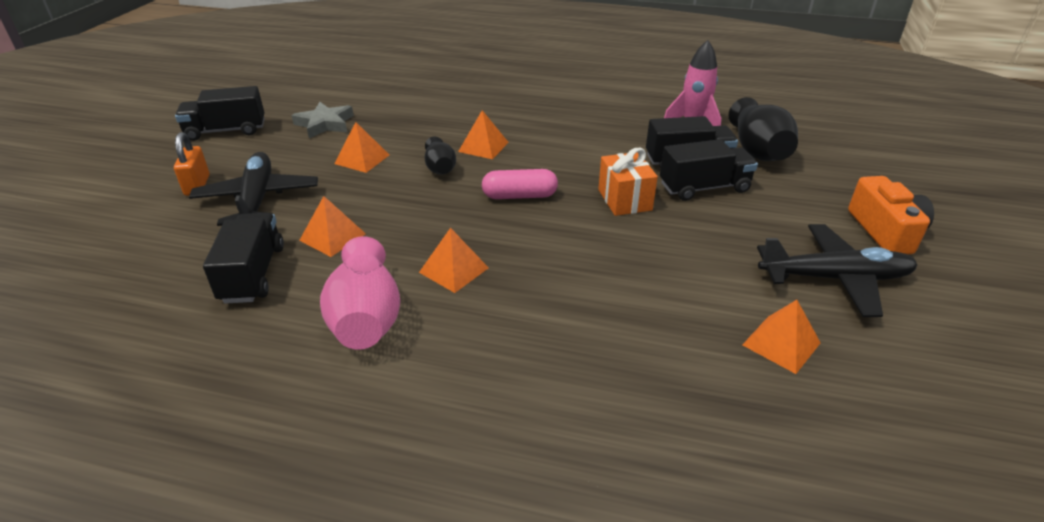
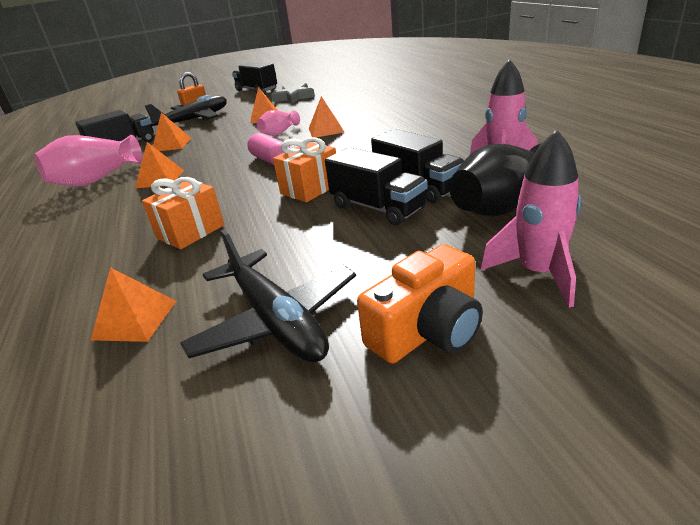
camera: 60 degrees right, 5 degrees down
(440, 168) = (279, 133): black vase -> pink vase
(638, 281) = (190, 232): none -> orange gift
(852, 178) = (538, 273): none -> pink rocket

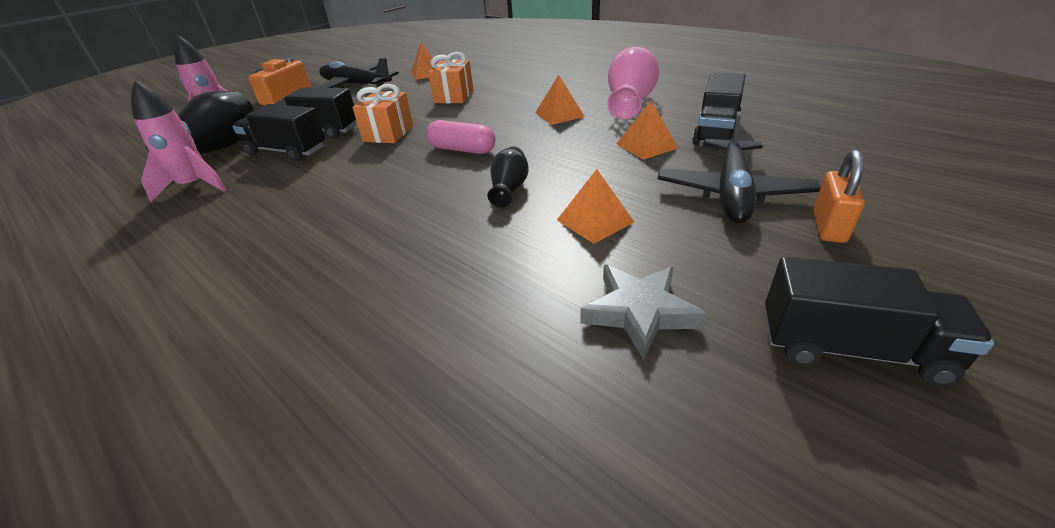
camera: 150 degrees right, 5 degrees up
(279, 133) = (509, 189): pink vase -> black vase
(326, 130) = (436, 206): orange pyramid -> none

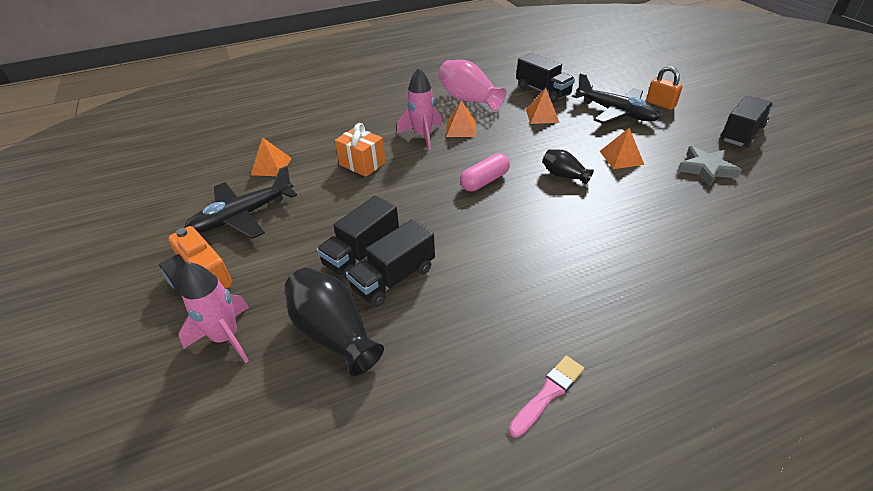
camera: 65 degrees left, 5 degrees up
(118, 257) = (548, 393): none -> pink brush
(195, 186) = (426, 348): pink rocket -> pink rocket (422, 136)
(388, 133) = (413, 211): orange gift -> none

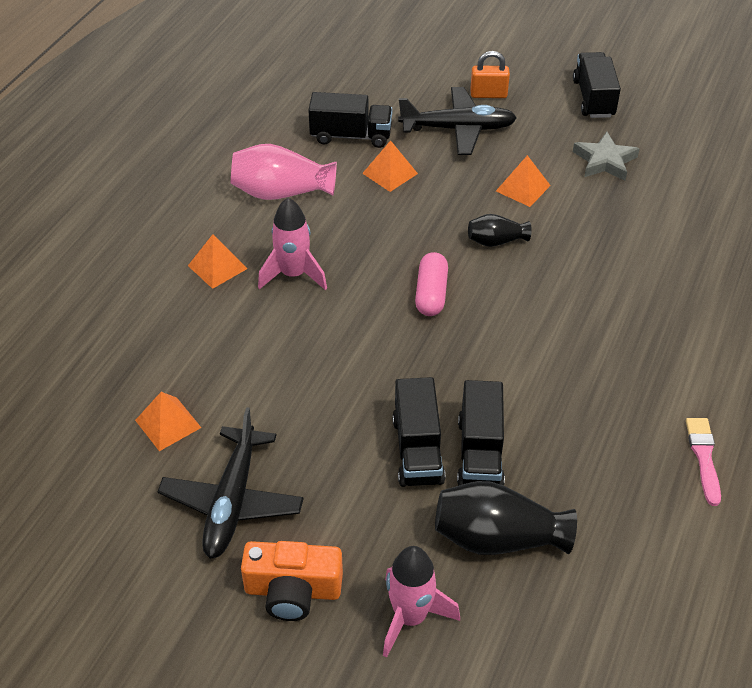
camera: 45 degrees left, 5 degrees up
(362, 164) = (275, 352): orange gift -> none
(461, 129) = (324, 240): orange pyramid -> orange pyramid (217, 267)

